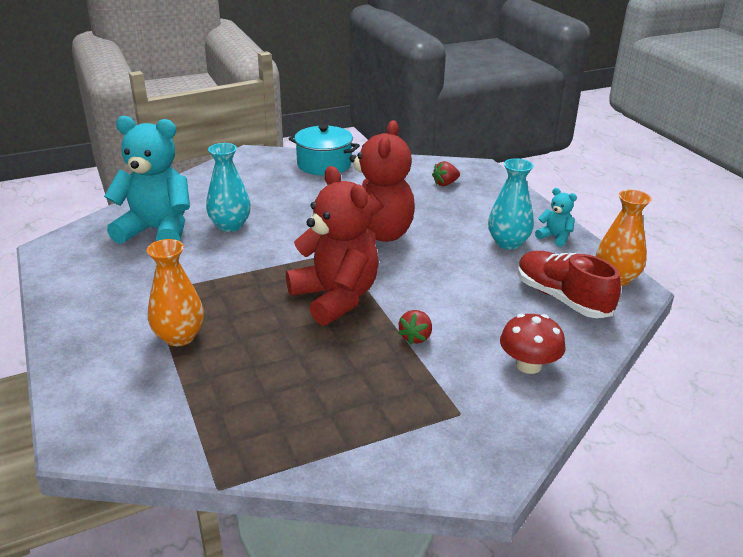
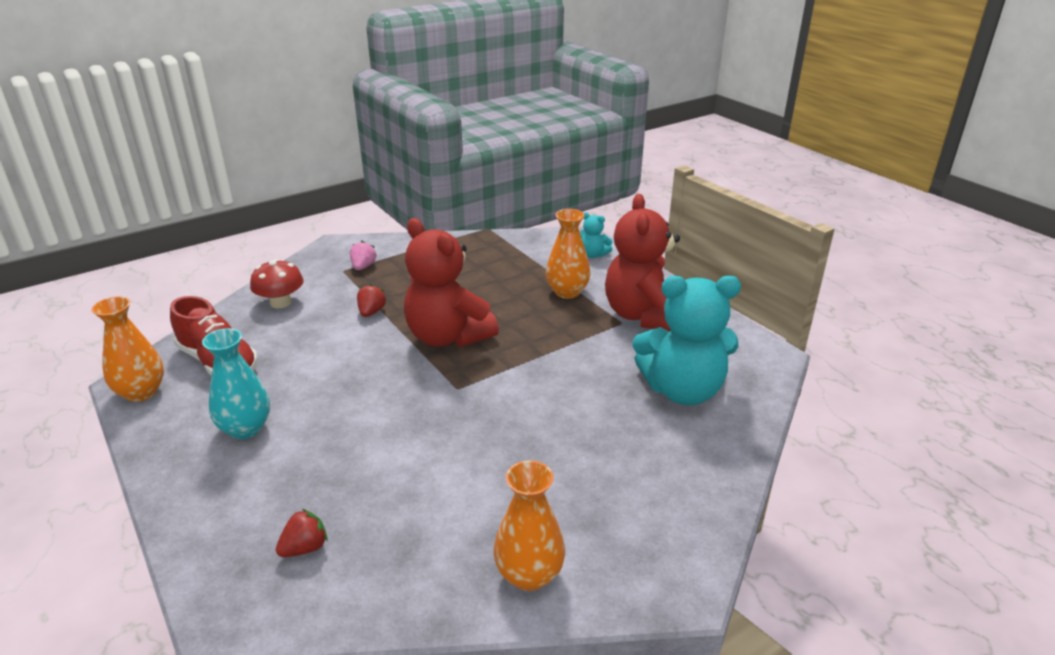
camera: 170 degrees right, 0 degrees up
(230, 225) = (603, 410): turquoise vase -> none
(324, 164) = (529, 574): turquoise pot -> orange vase
(375, 237) = (417, 416): red teddy bear -> red teddy bear (643, 316)
(432, 416) = (363, 267): none -> pink strawberry
(555, 237) = (177, 446): turquoise teddy bear -> turquoise teddy bear (593, 255)

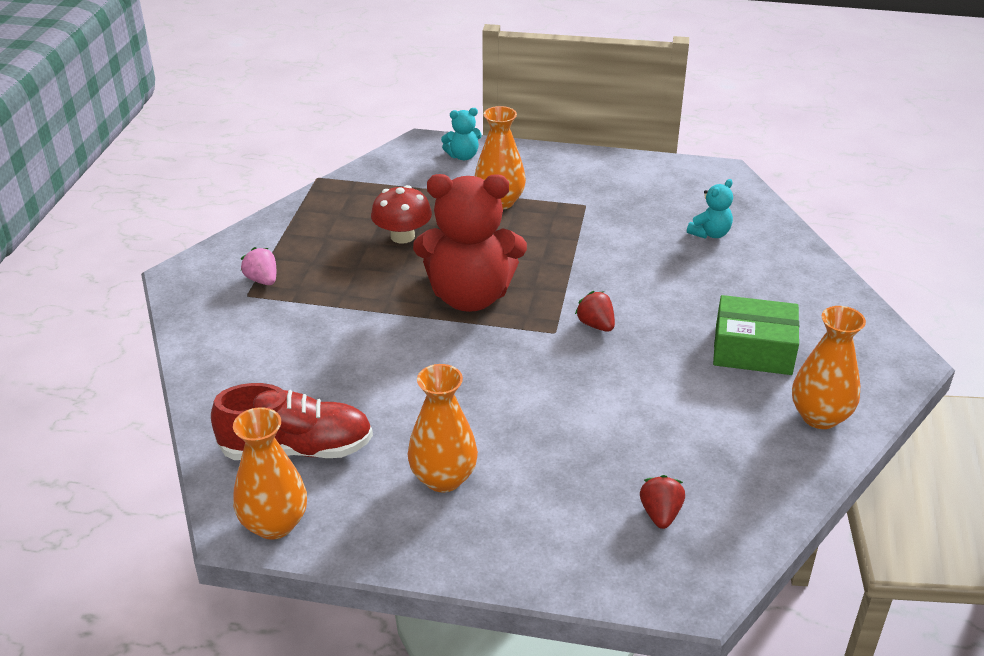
camera: 45 degrees left, 5 degrees up
(245, 428) = (443, 478): turquoise vase -> orange vase
(281, 302) = (244, 361): red mushroom -> red mushroom (402, 236)
(371, 312) = (358, 316): red strawberry -> red strawberry (596, 325)
(567, 489) = (753, 350): none -> green box
(643, 316) = (591, 190): red teddy bear -> none
(682, 390) = (710, 233): turquoise teddy bear -> turquoise teddy bear, size x0.44

